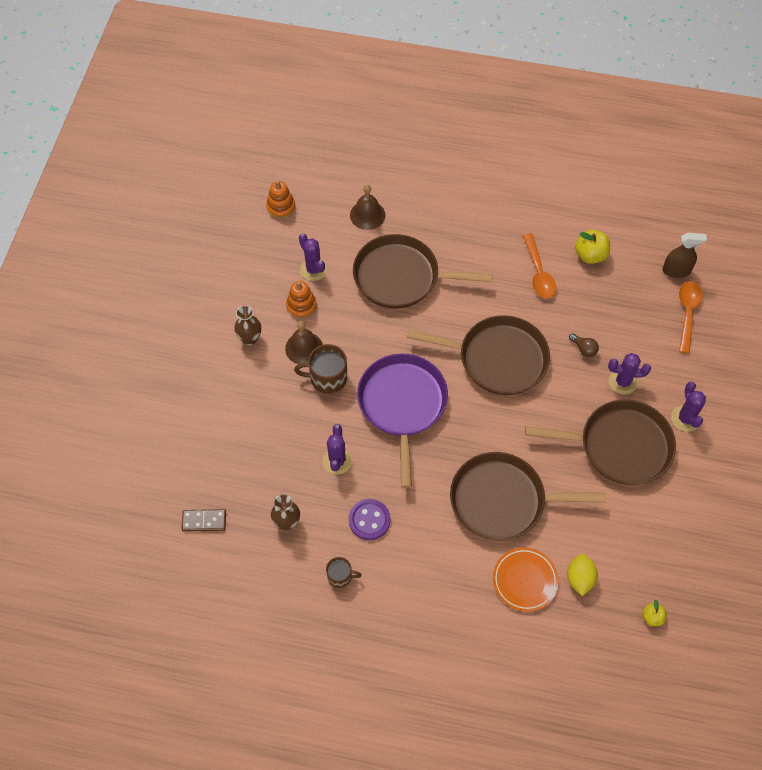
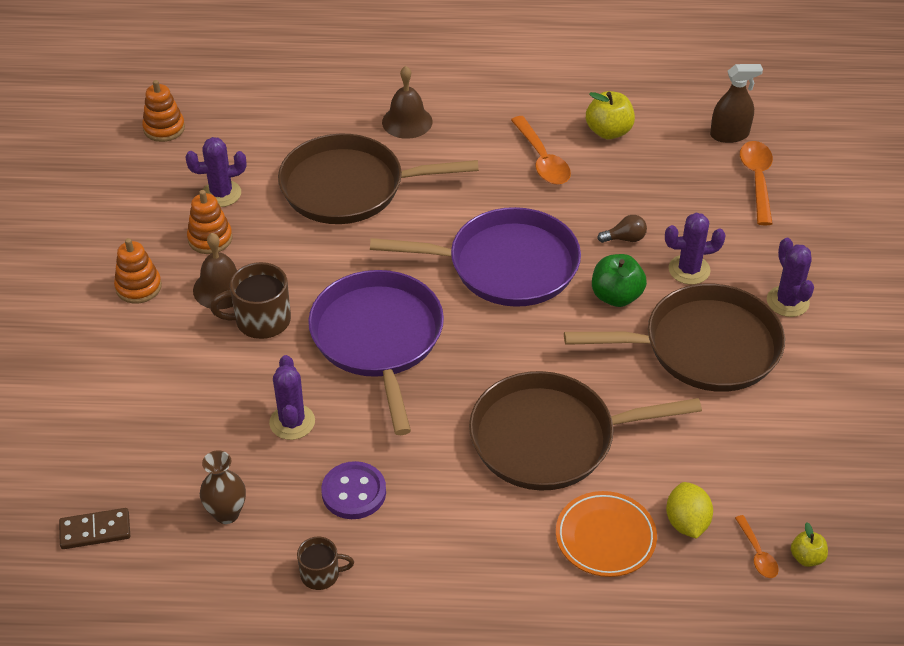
camera: 10 degrees left, 15 degrees down
(250, 338) = (138, 287): brown vase -> orange stacking toy
(313, 269) = (221, 194): purple cactus -> purple cactus turned 60 degrees counterclockwise
(367, 215) = (289, 123): brown bell -> brown bell (407, 121)
(497, 359) = (506, 265): brown pan -> purple pan
(568, 396) = (616, 296): none -> green apple
(583, 349) = (625, 238): brown light bulb -> brown light bulb turned 45 degrees counterclockwise
(620, 609) = (757, 553): none -> orange spoon

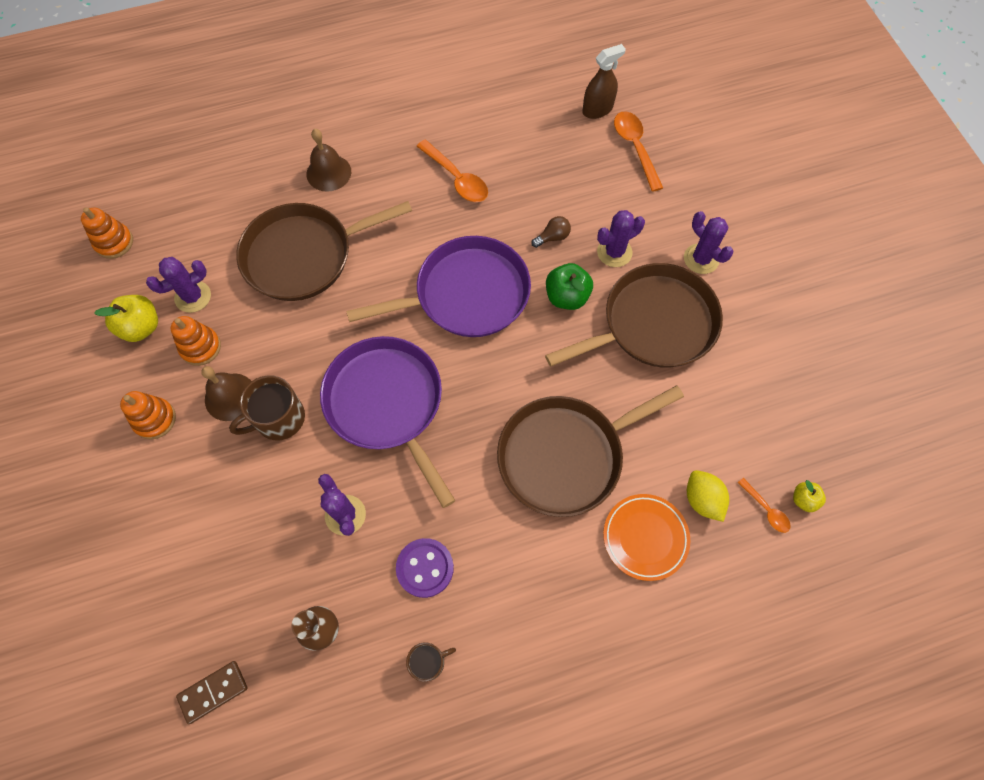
camera: 20 degrees left, 20 degrees up
(608, 131) = (500, 134): yellow apple -> yellow apple (141, 327)

